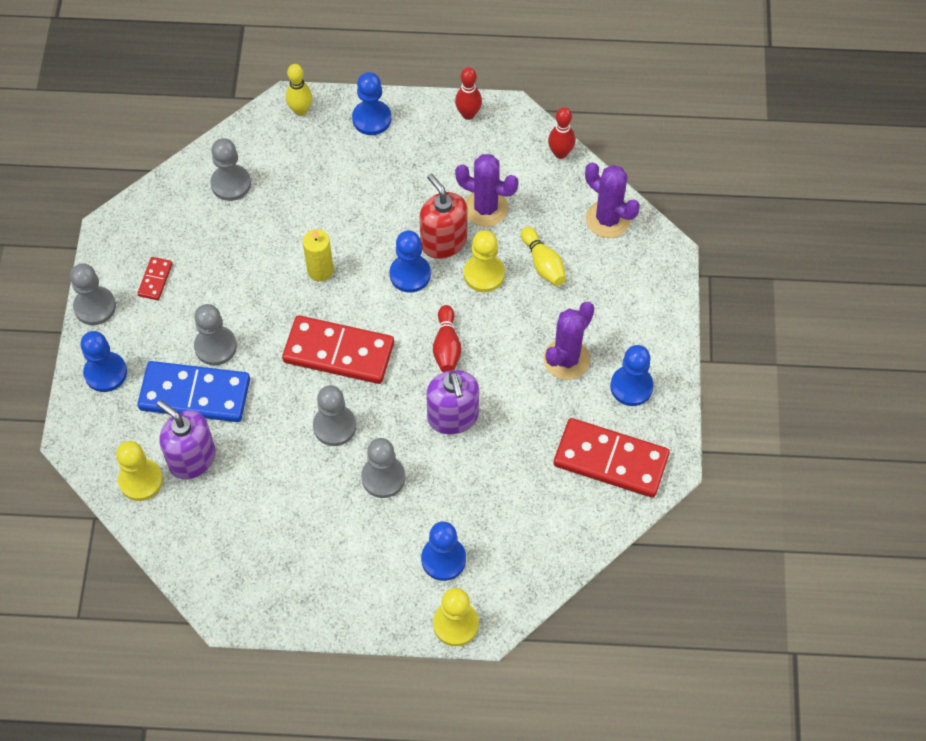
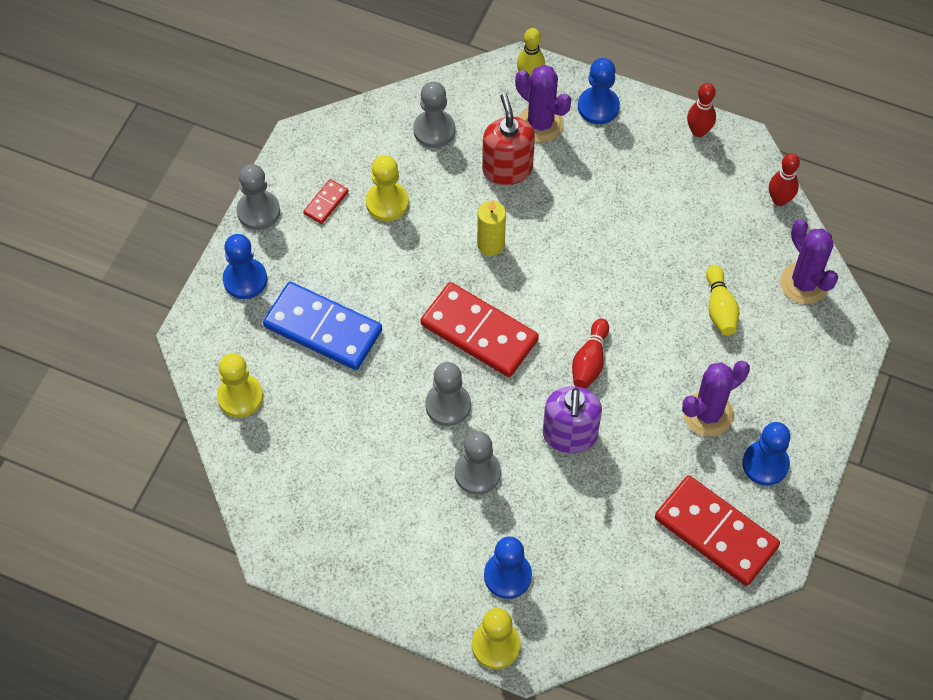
camera: 20 degrees right, 0 degrees up
(192, 458) = (297, 391): purple soap dispenser -> none
(215, 346) = (360, 288): grey pawn -> none
(410, 274) = (579, 276): blue pawn -> none
(443, 242) = (625, 254): red soap dispenser -> red soap dispenser (507, 169)
(484, 274) = (655, 300): yellow pawn -> yellow pawn (387, 202)
(485, 208) = (681, 233): purple cactus -> purple cactus (540, 124)

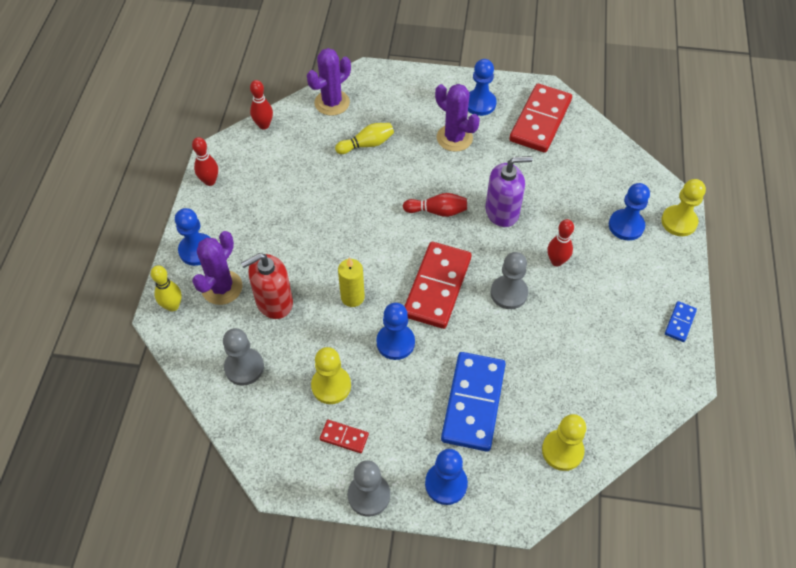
camera: 105 degrees left, 5 degrees down
(349, 581) = (680, 322): none -> blue domino
(419, 273) = (395, 342): none -> blue pawn
(477, 473) = (556, 261): grey pawn -> red bowling pin

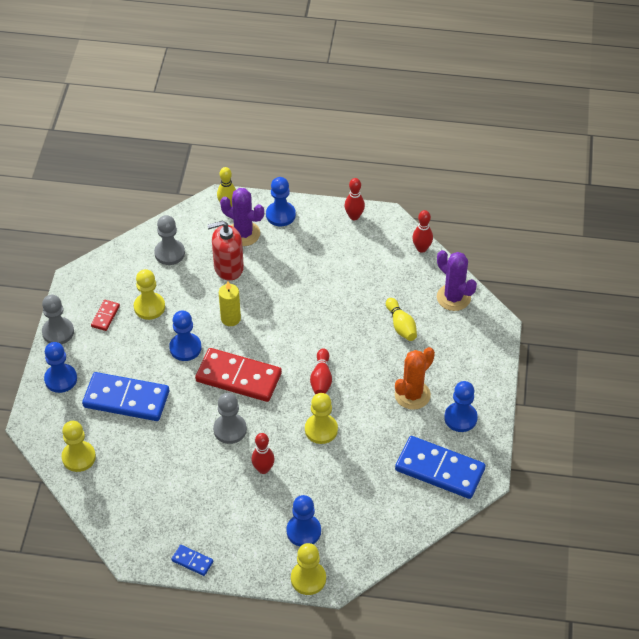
camera: 90 degrees right, 5 degrees down
(274, 302) = (228, 267): red soap dispenser -> red soap dispenser turned 75 degrees counterclockwise
(454, 138) = (412, 395): purple cactus -> orange cactus
(502, 211) = (321, 429): purple soap dispenser -> yellow pawn
(540, 121) = (439, 470): red domino -> blue domino

